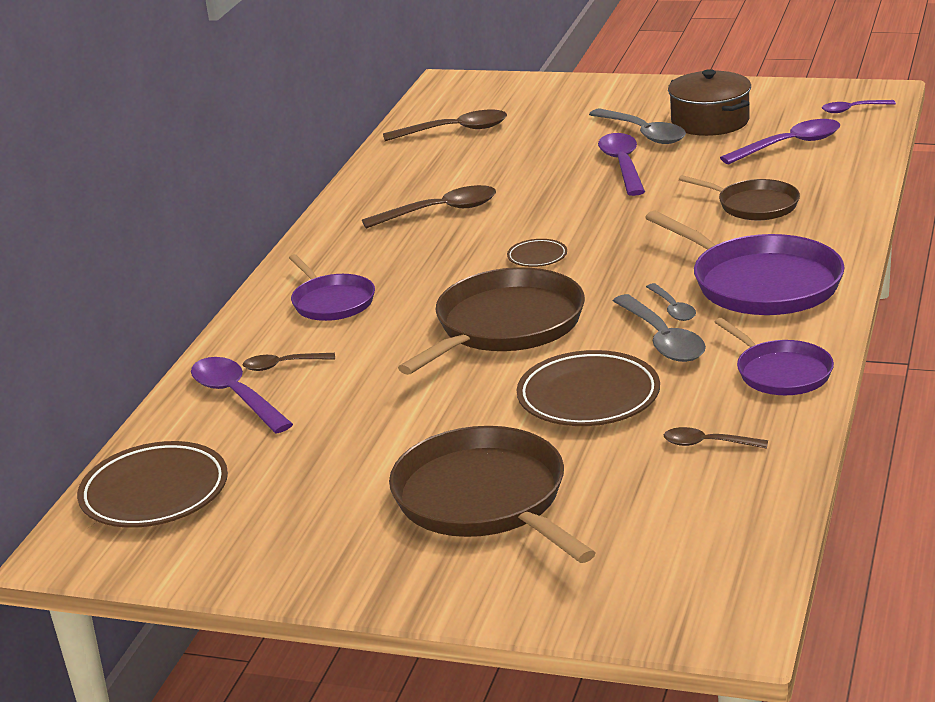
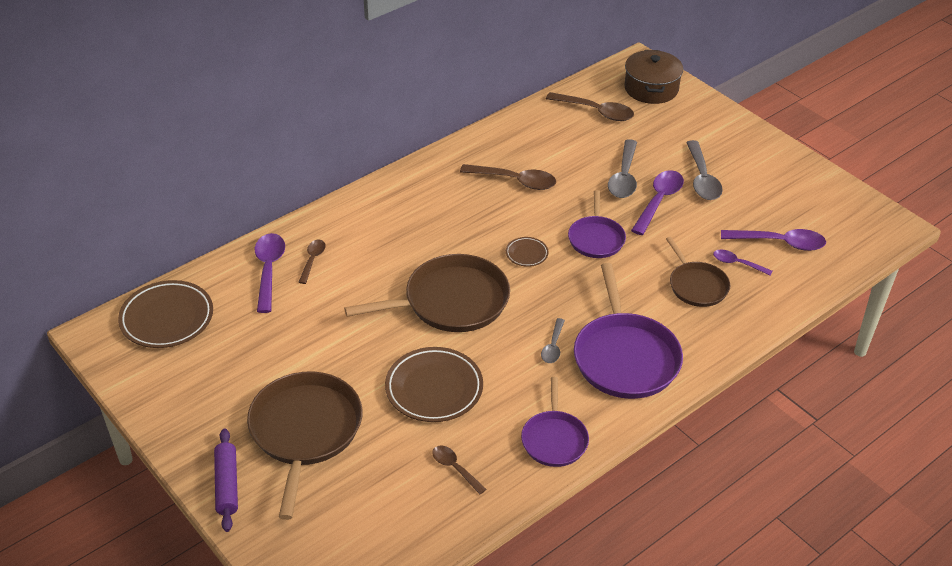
camera: 30 degrees right, 15 degrees up
(282, 365) = (312, 260): brown spoon -> brown spoon turned 75 degrees clockwise
(332, 302) = (385, 224): purple pan -> purple pan (596, 238)
(452, 589) = (227, 485): none -> purple rolling pin
(662, 339) = (520, 368): grey spoon -> grey spoon (624, 177)
(710, 121) = (755, 191): brown pot -> brown pot (651, 88)
(852, 110) = (858, 232): purple spoon -> purple spoon (737, 264)

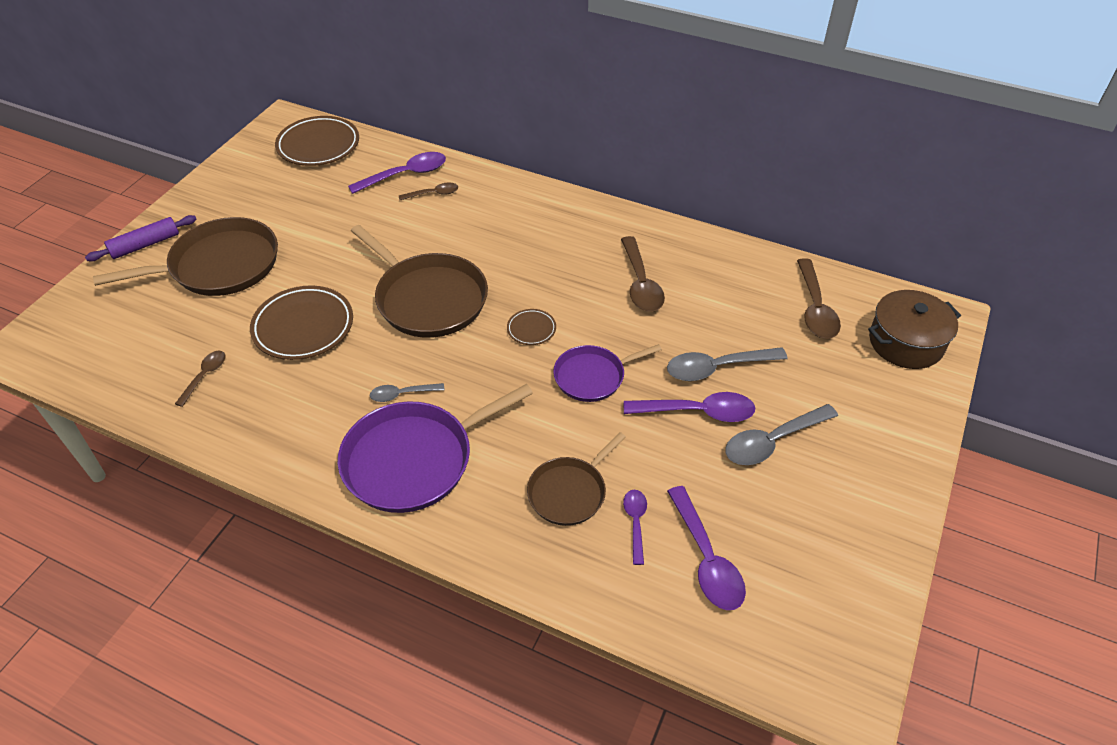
camera: 65 degrees right, 5 degrees up
(554, 439) = (268, 437): purple pan -> none

